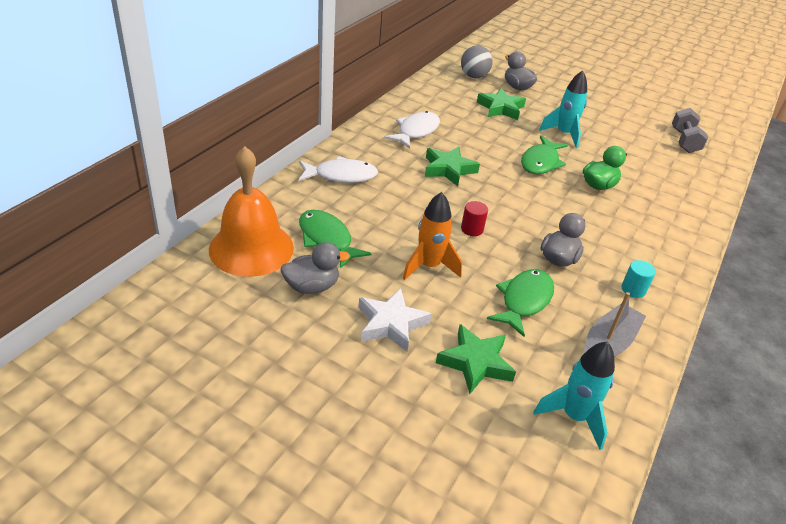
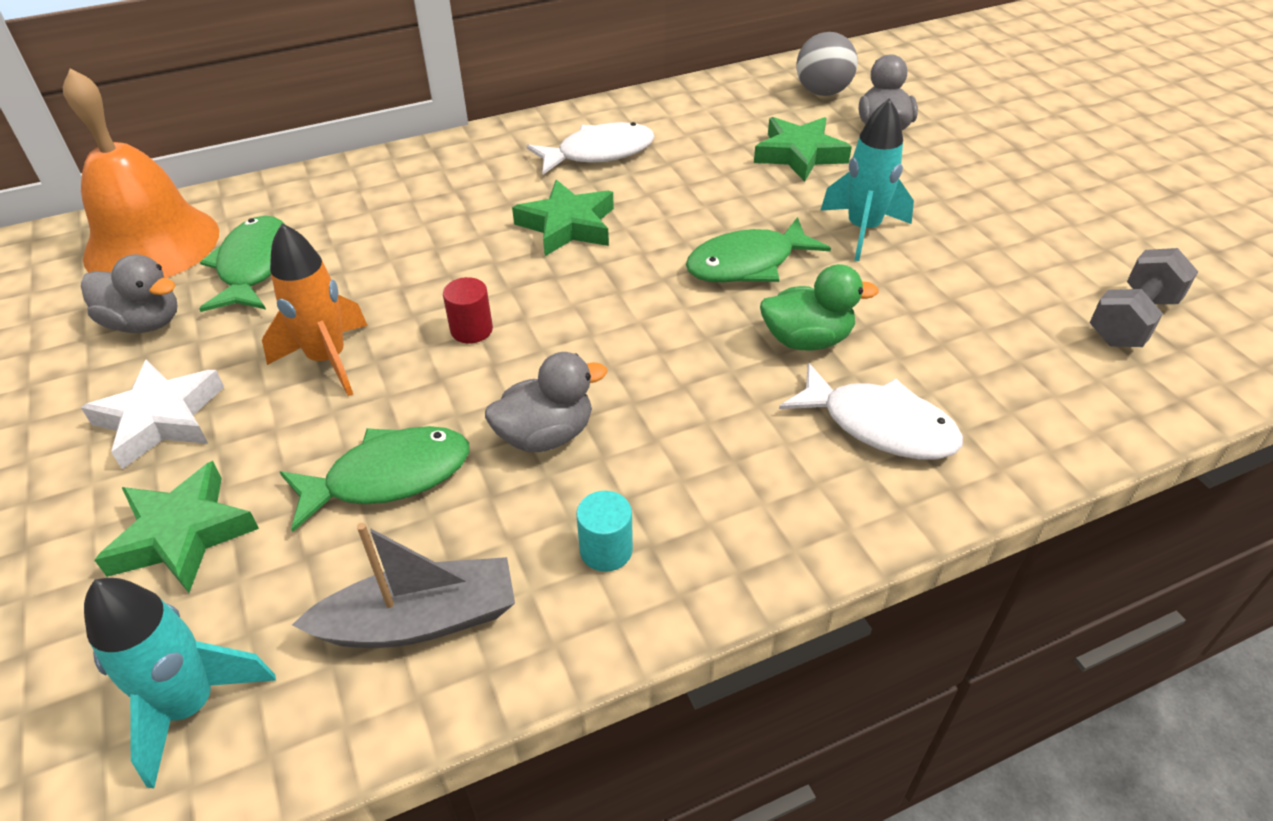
camera: 40 degrees right, 5 degrees up
(341, 175) = (397, 185): white fish -> white fish (879, 425)

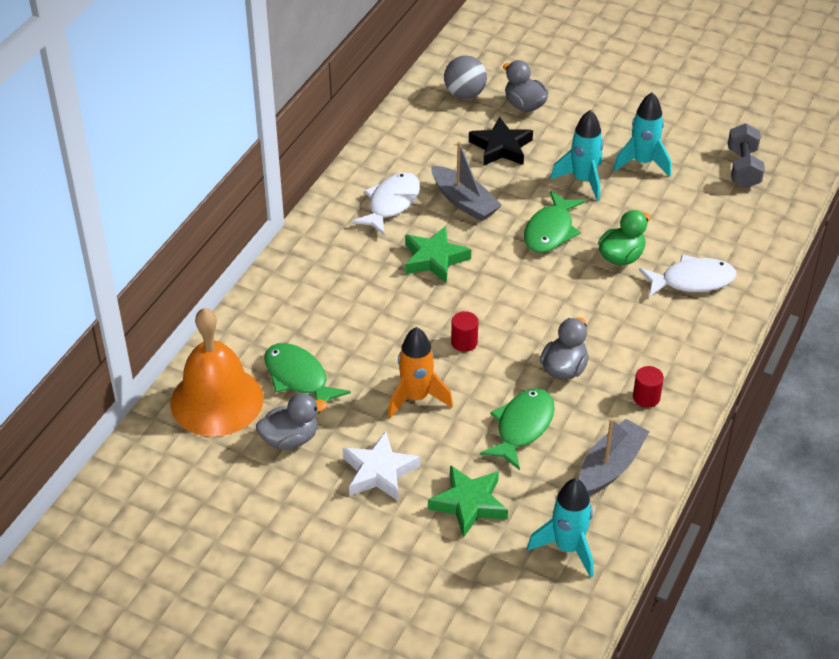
camera: 40 degrees left, 0 degrees up
(606, 550) = (646, 397): turquoise cylinder -> red cylinder
(682, 187) = (464, 202): none -> grey boat
(799, 155) = (501, 147): green star -> black star
(973, 247) = (642, 163): none -> turquoise rocket

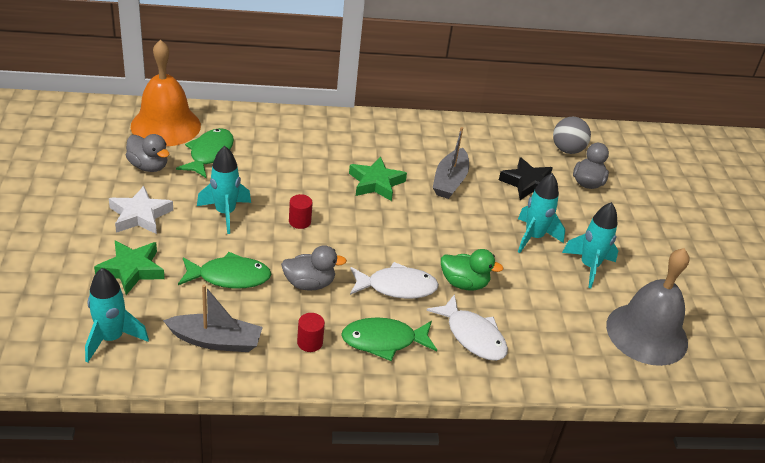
camera: 55 degrees right, 5 degrees down
(391, 204) = (415, 147): white fish -> white fish (397, 287)
(416, 398) = (225, 213): orange rocket -> turquoise rocket
(550, 231) = (458, 234): green fish -> green fish (384, 341)
(743, 168) = (647, 333): grey dumbbell -> grey bell

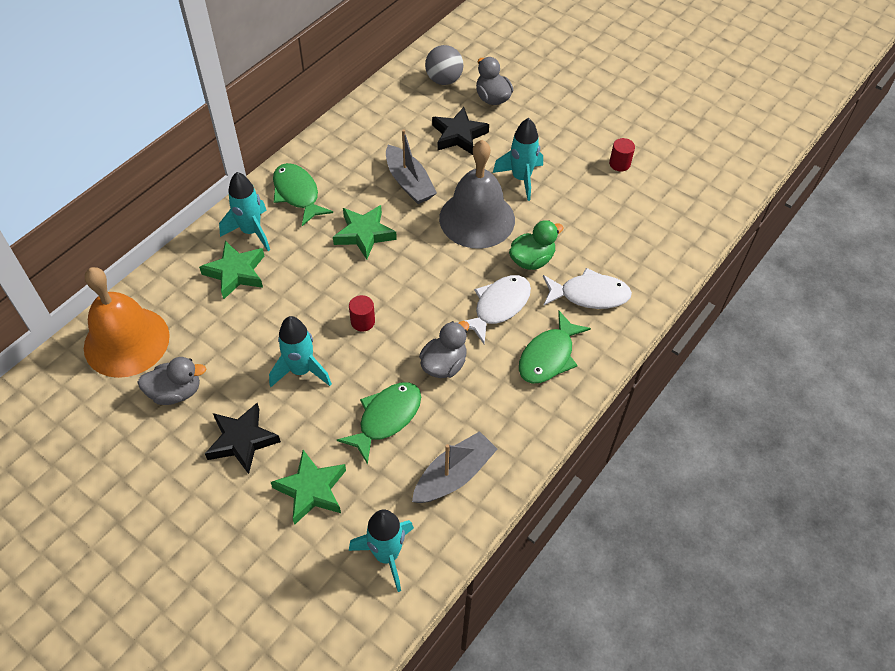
camera: 45 degrees left, 15 degrees up
(140, 215) = (242, 440): white star -> black star
(209, 154) = (205, 331): green fish -> green fish (297, 194)
(271, 142) = (236, 273): none -> green star
(310, 342) = (510, 408): red cylinder -> red cylinder (619, 164)
(589, 267) = (580, 170): turquoise rocket -> turquoise rocket (251, 232)
(647, 333) = (670, 189): grey bell -> grey bell (477, 219)

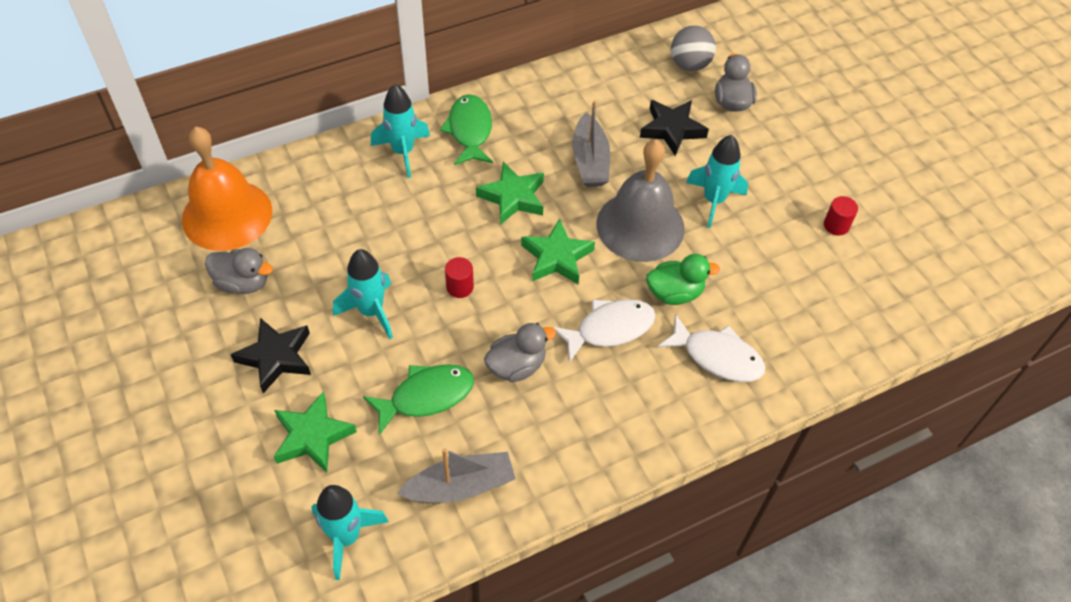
camera: 25 degrees right, 0 degrees up
(236, 273) = (365, 187): green star -> green star (556, 257)
(548, 356) = (633, 404): green fish -> none

